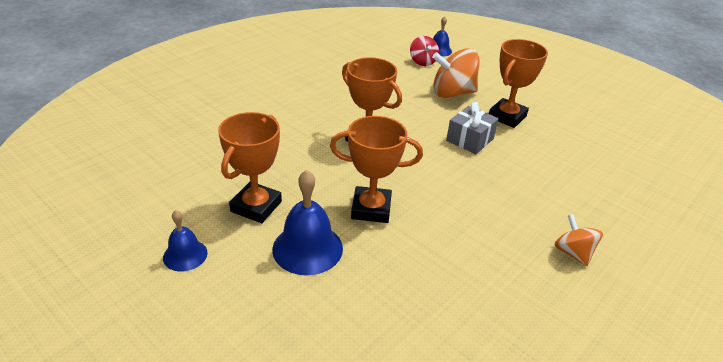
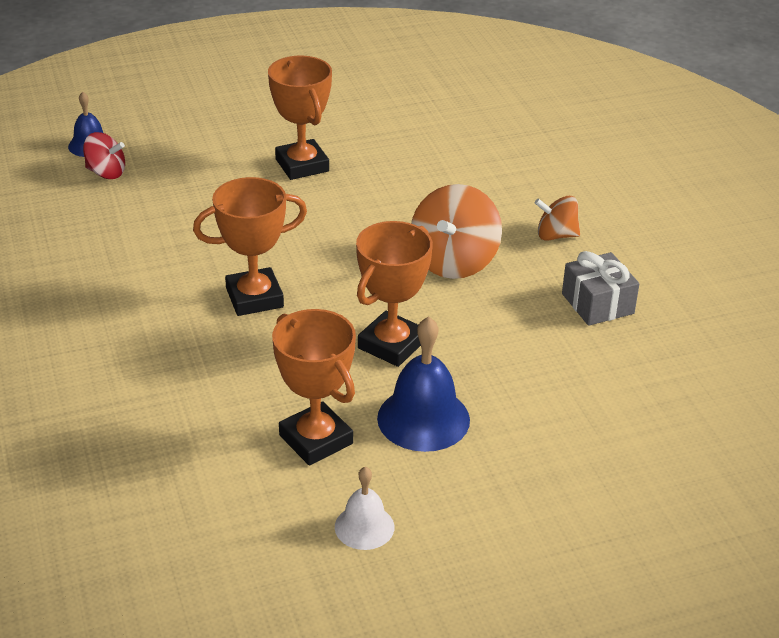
camera: 60 degrees left, 0 degrees up
(185, 255) = (364, 527): blue bell -> white bell
(452, 93) = (211, 182): orange spinning top -> orange spinning top (454, 261)
(469, 140) = (323, 215): grey gift -> grey gift (597, 303)

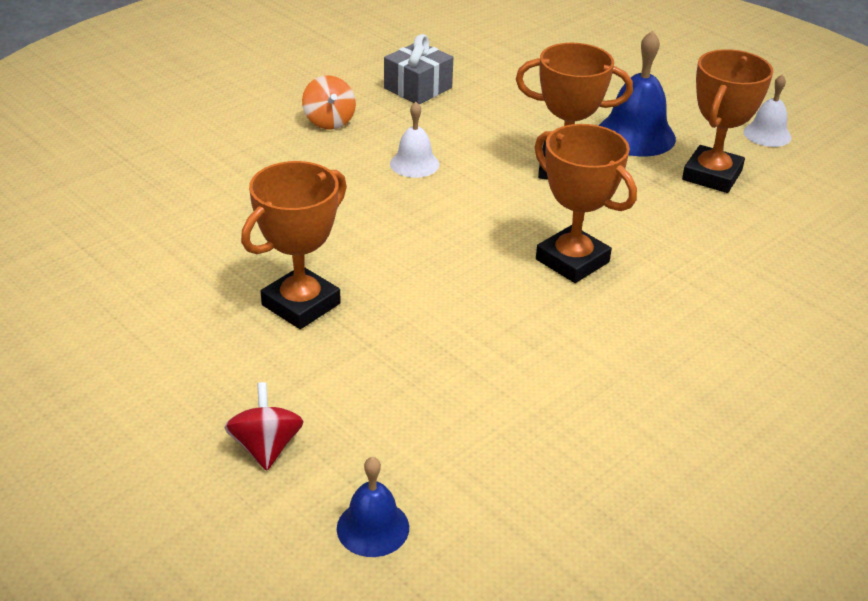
camera: 115 degrees left, 0 degrees up
(106, 173) = (432, 474): red spinning top -> red spinning top (266, 447)
(454, 261) = (414, 164): orange spinning top -> white bell

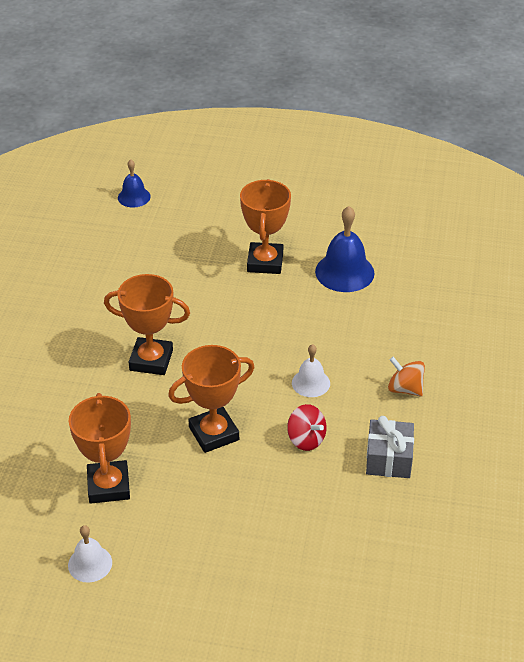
camera: 145 degrees right, 5 degrees up
(266, 447) = (205, 201): red spinning top -> red spinning top (306, 439)
(635, 135) = (190, 500): blue bell -> blue bell (344, 272)

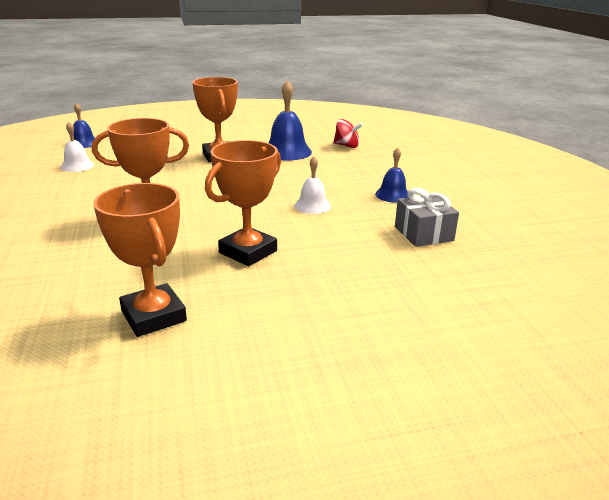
camera: 25 degrees left, 15 degrees down
(90, 563) = (167, 397): white bell -> white bell (77, 166)
(306, 439) = (340, 237): red spinning top -> red spinning top (346, 146)
(405, 389) = (392, 195): orange spinning top -> blue bell

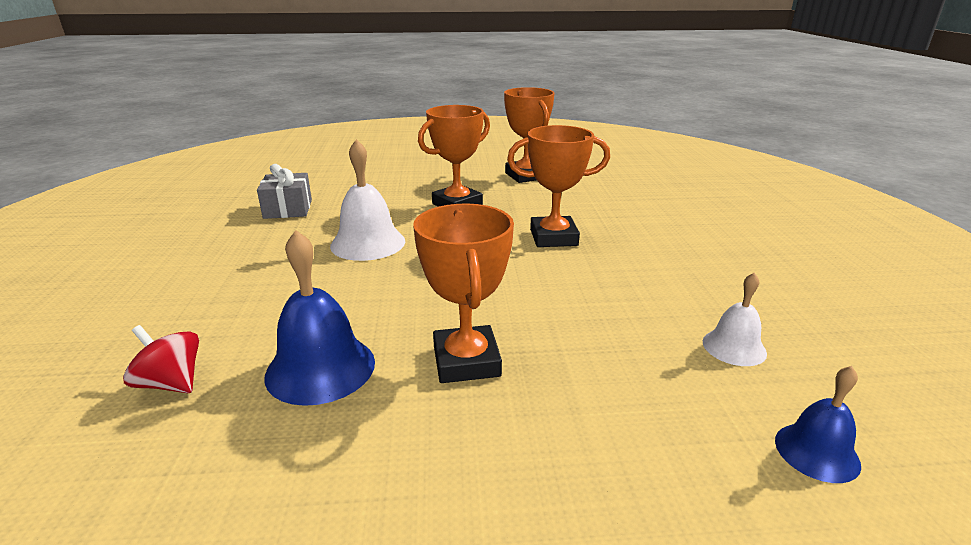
camera: 170 degrees left, 0 degrees up
(312, 206) = (368, 243): white bell -> white bell, size x1.68
(392, 195) = (256, 251): blue bell -> none

